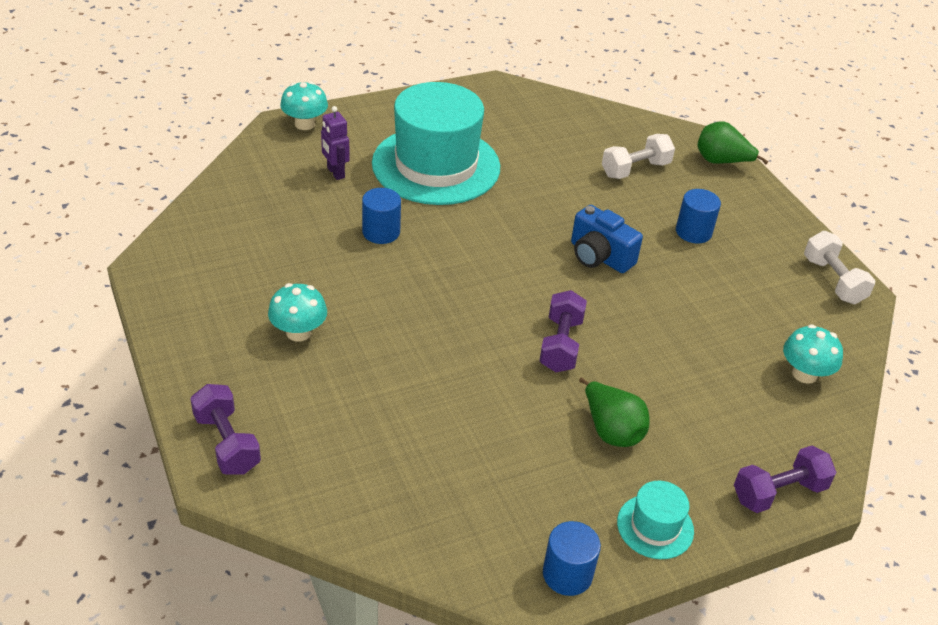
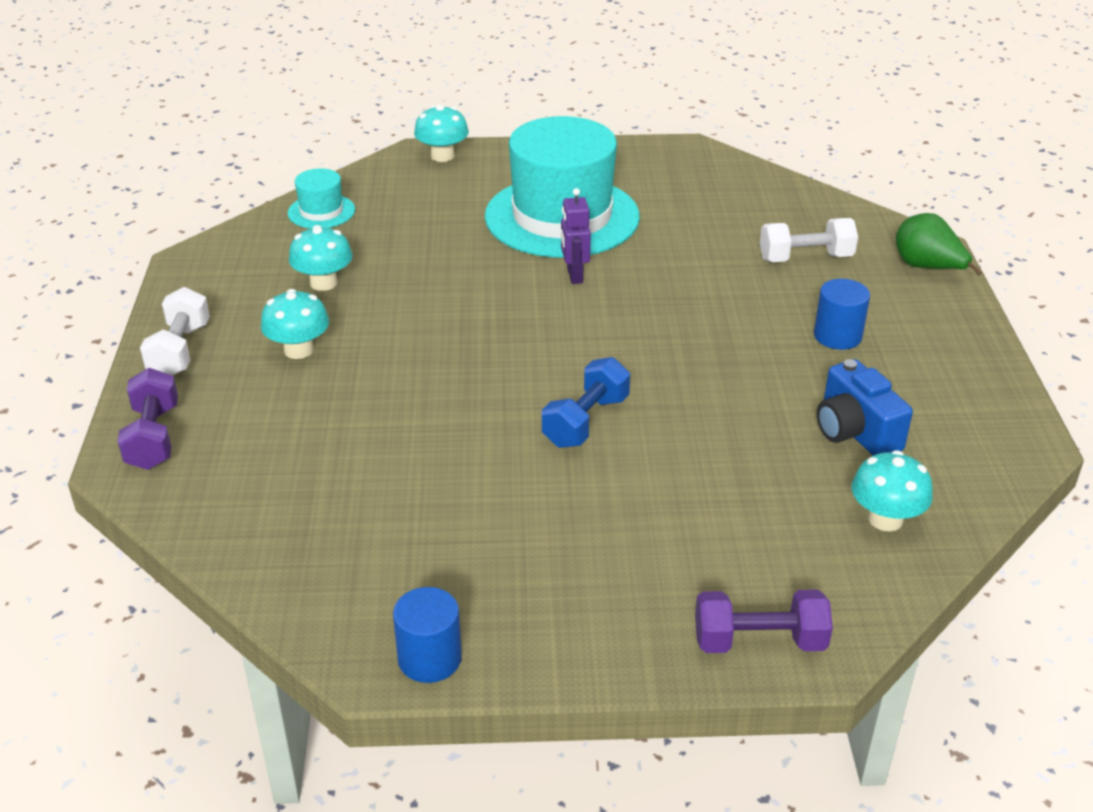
camera: 25 degrees right, 5 degrees down
(280, 264) = (323, 283): none -> turquoise mushroom
(335, 173) = (443, 206): purple robot -> purple robot (574, 276)
(381, 232) = (454, 271): blue cylinder -> none
(560, 344) = (585, 421): purple dumbbell -> blue dumbbell
(599, 256) = (696, 340): blue camera -> blue camera (855, 432)
(611, 430) = (586, 523): green pear -> none
(655, 526) = (571, 637): turquoise hat -> turquoise hat (321, 211)
(833, 280) = (998, 424): white dumbbell -> white dumbbell (180, 351)

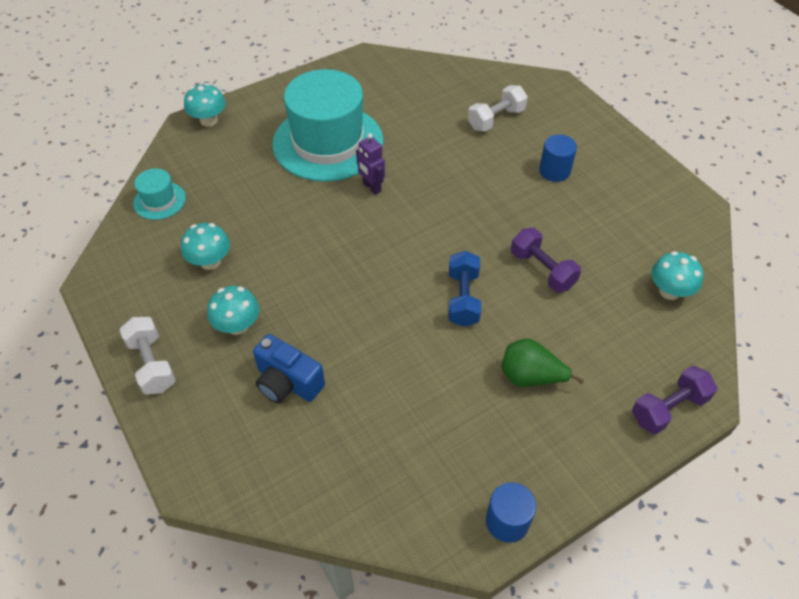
camera: 30 degrees left, 15 degrees up
(153, 437) = (193, 446): purple dumbbell -> purple dumbbell (542, 270)
(855, 432) = (612, 237): blue camera -> blue camera (287, 382)
(927, 268) = (565, 100): green pear -> green pear (530, 377)

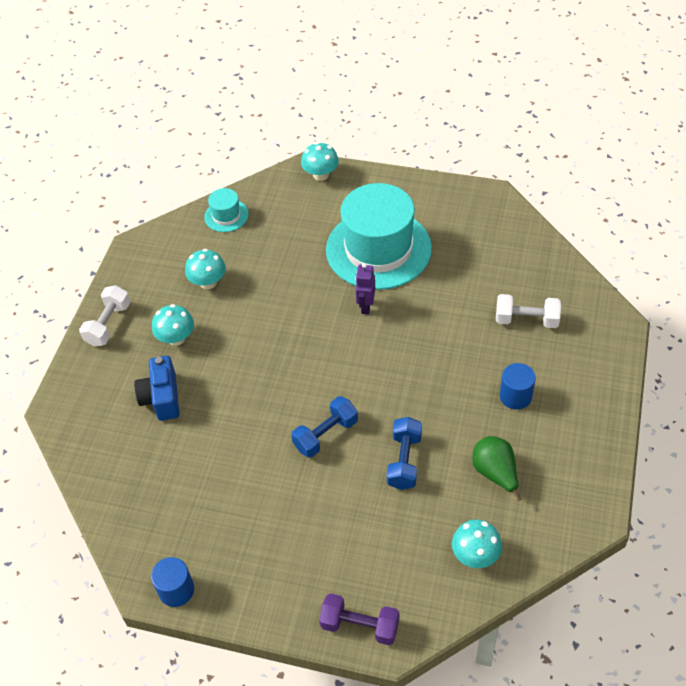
camera: 50 degrees right, 0 degrees up
(530, 377) = (300, 523): green pear -> green pear (495, 473)
(542, 270) = (404, 461): purple dumbbell -> blue dumbbell

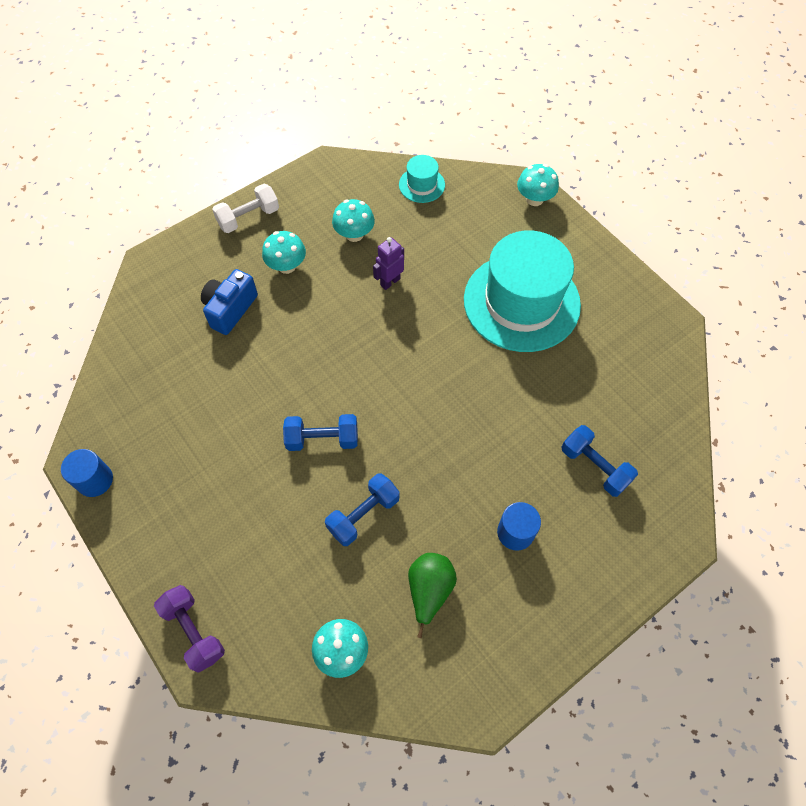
camera: 35 degrees right, 10 degrees up
(366, 306) = (461, 348): purple robot -> purple robot (390, 282)
(526, 320) = (594, 466): white dumbbell -> blue dumbbell

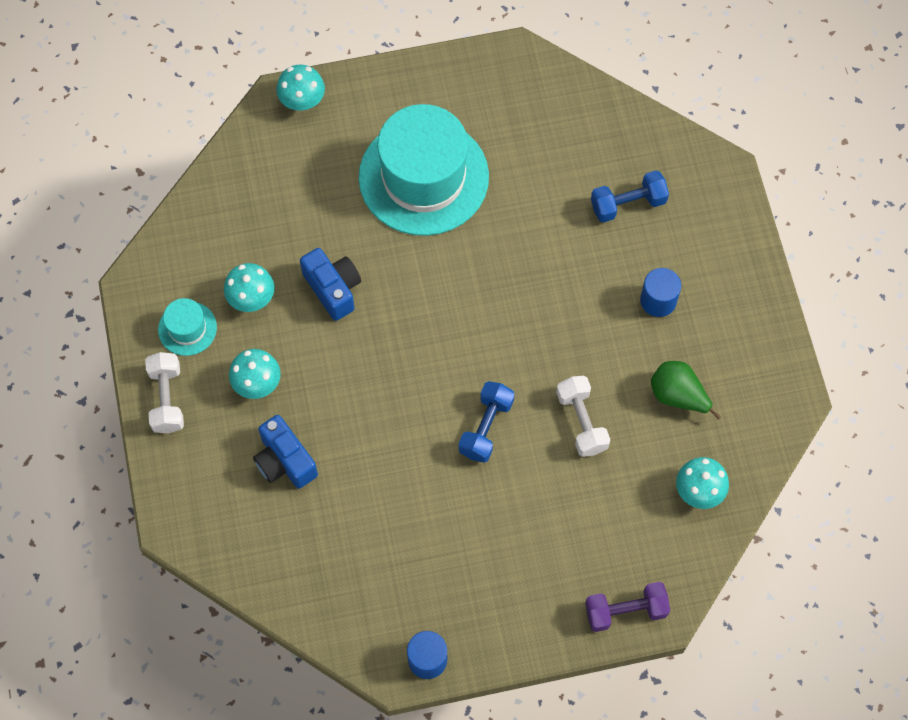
camera: 65 degrees left, 5 degrees up
(363, 515) = (581, 422): blue dumbbell -> white dumbbell
(390, 282) = (333, 289): purple robot -> blue camera
(421, 185) = (220, 201): turquoise hat -> turquoise hat (187, 328)

